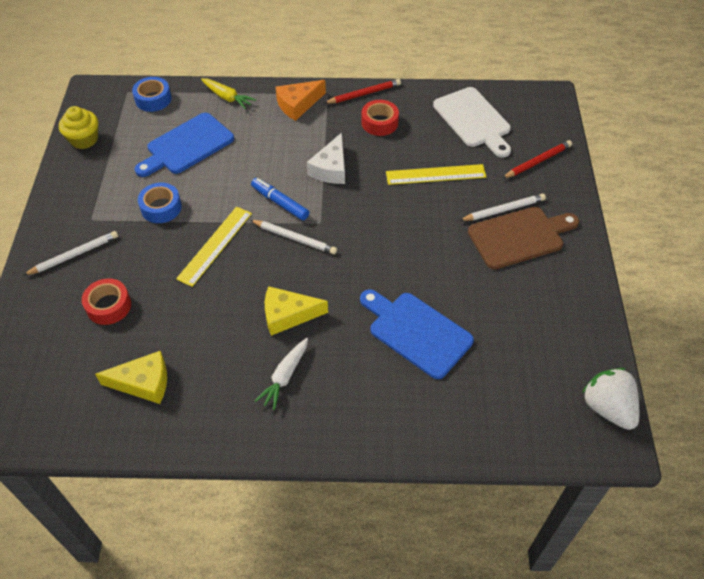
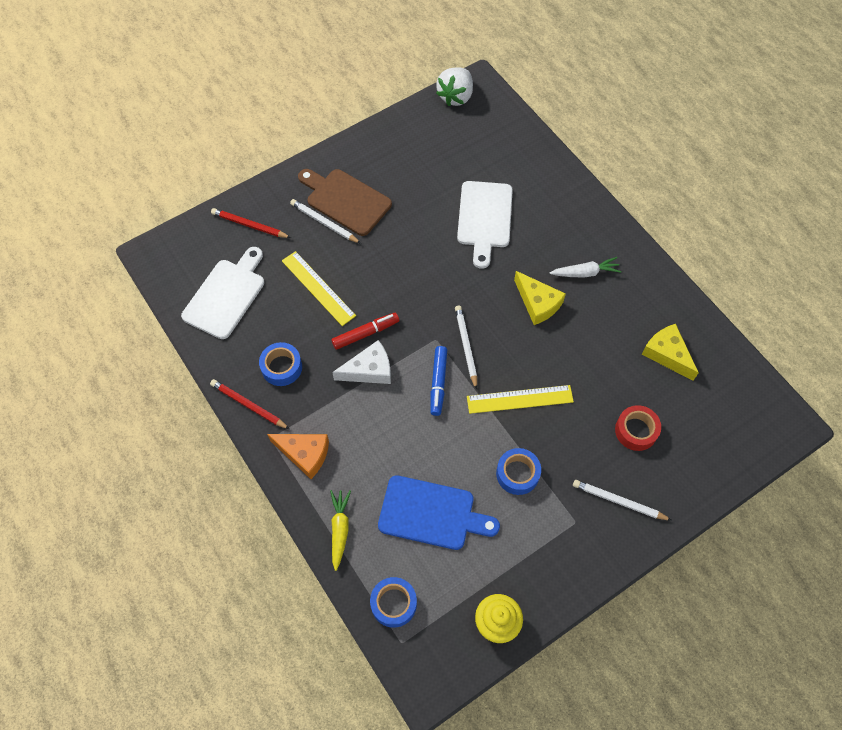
camera: 125 degrees left, 10 degrees up
(365, 182) = (365, 333): none -> red marker
(379, 123) = (281, 367): red tape -> blue tape
(416, 332) = (484, 218): blue cutting board -> white cutting board

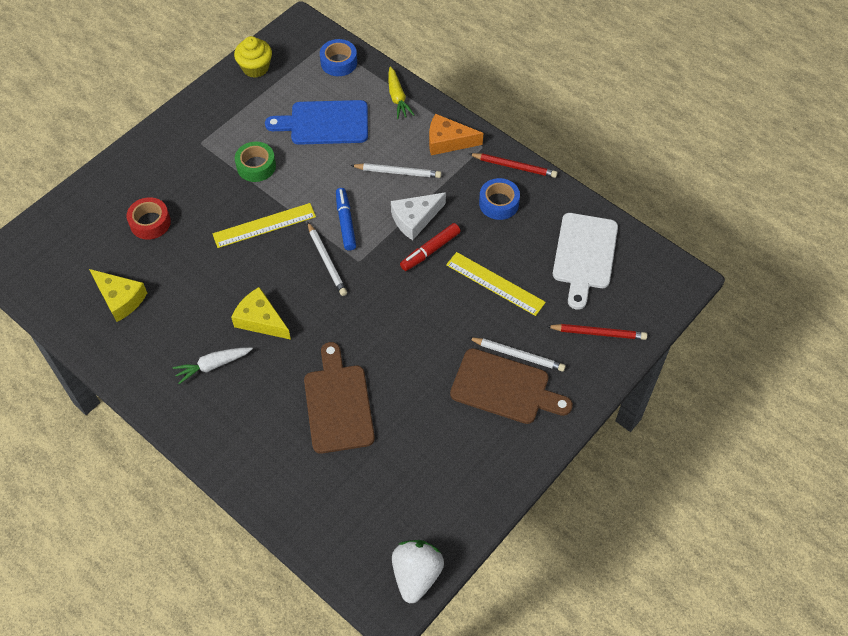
camera: 165 degrees right, 5 degrees down
(484, 218) = (338, 404): white cutting board -> brown cutting board
(517, 474) = (256, 166): blue tape -> green tape
(618, 501) = (164, 165): white pencil -> white pencil (398, 172)

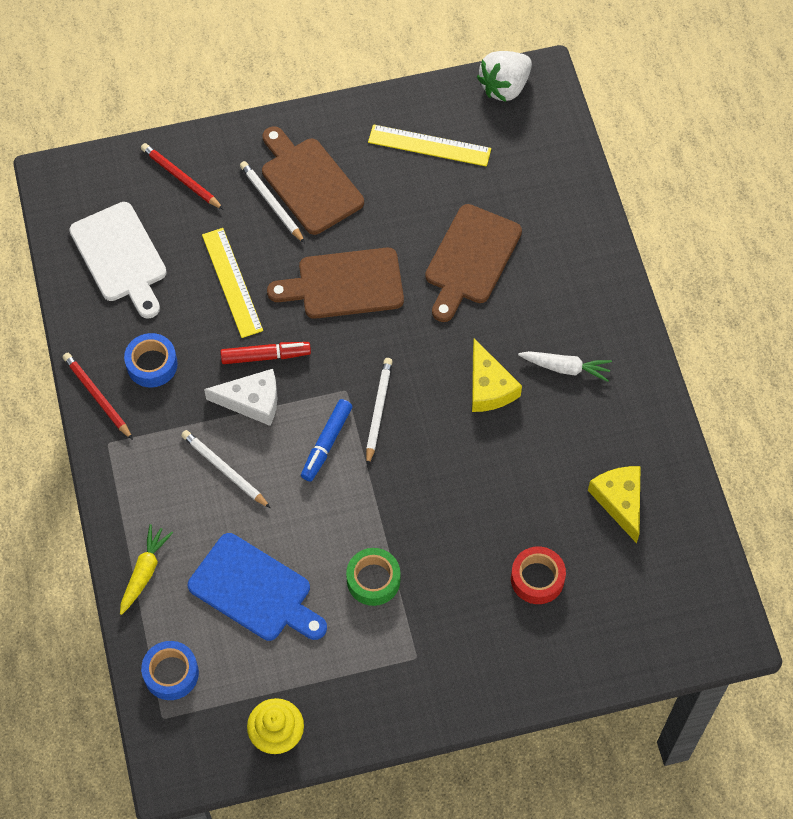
camera: 145 degrees left, 5 degrees up
(264, 225) = (415, 495): yellow ruler -> yellow ruler (429, 145)
(416, 329) = (344, 284): none -> brown cutting board
(448, 141) = (139, 474): orange cheese -> none
(584, 255) = (121, 257): white cutting board -> white cutting board turned 105 degrees clockwise

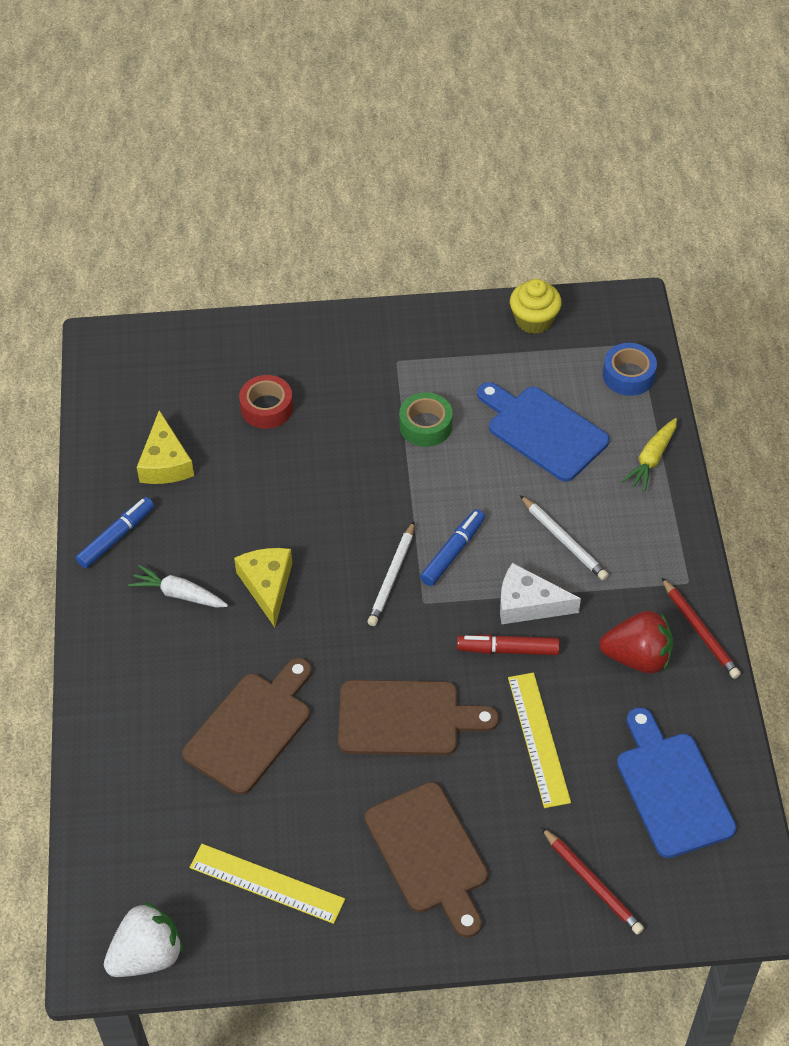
camera: 170 degrees left, 10 degrees down
(121, 257) = (672, 789): white cutting board -> blue cutting board
(152, 364) = (637, 657): blue tape -> red strawberry
(272, 203) = (479, 833): white pencil -> none
(639, 415) = (116, 537): none -> blue marker

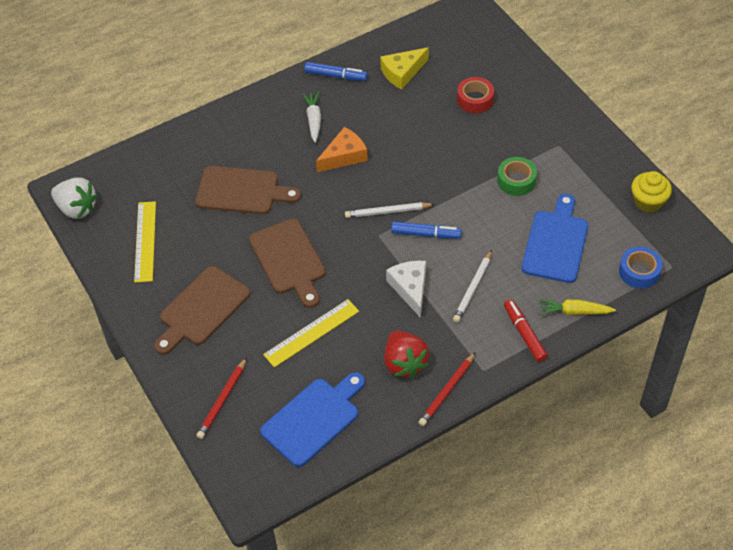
camera: 65 degrees right, 0 degrees up
(267, 585) = (344, 156): yellow cheese -> orange cheese
(508, 649) = (369, 291): red marker -> red marker (524, 334)

